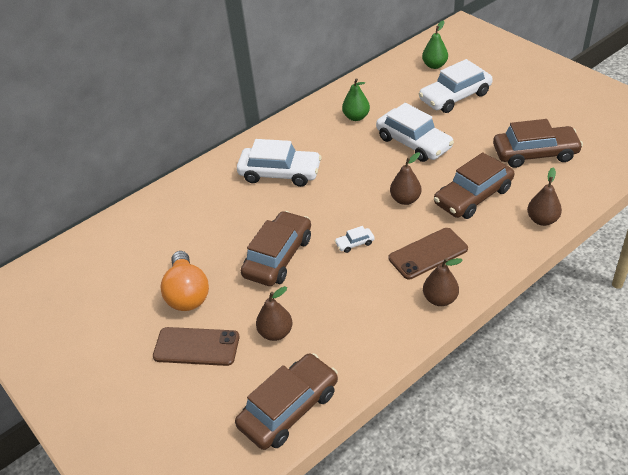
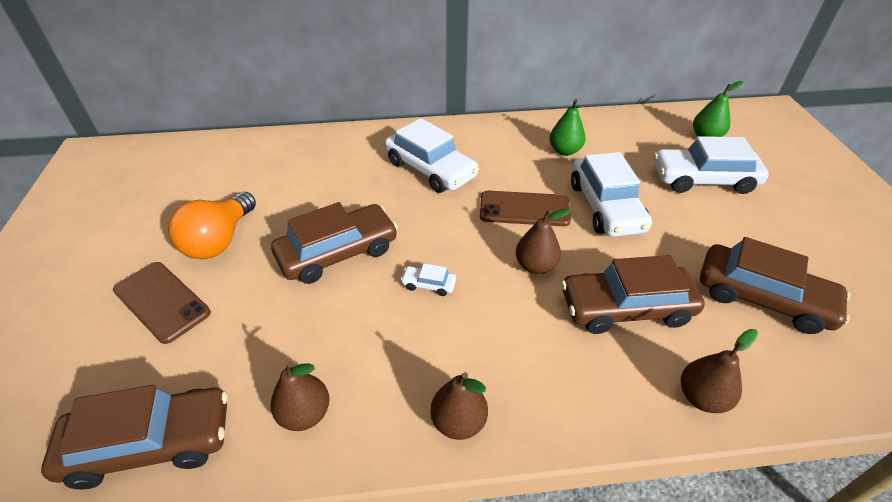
camera: 30 degrees right, 0 degrees up
(275, 332) = (243, 337): brown pear -> brown pear (305, 414)
(428, 253) = (501, 349): brown phone -> brown phone (524, 209)

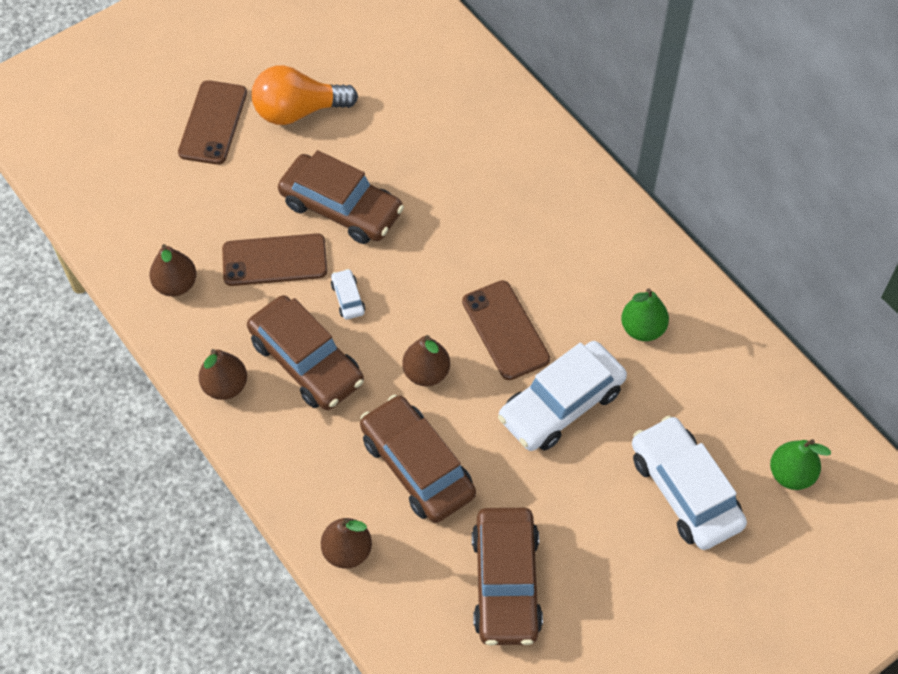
camera: 60 degrees right, 15 degrees up
(150, 443) = (104, 210): brown car -> brown car (306, 361)
(348, 318) = (274, 260): none -> brown phone
(430, 169) = (513, 216): white car -> none

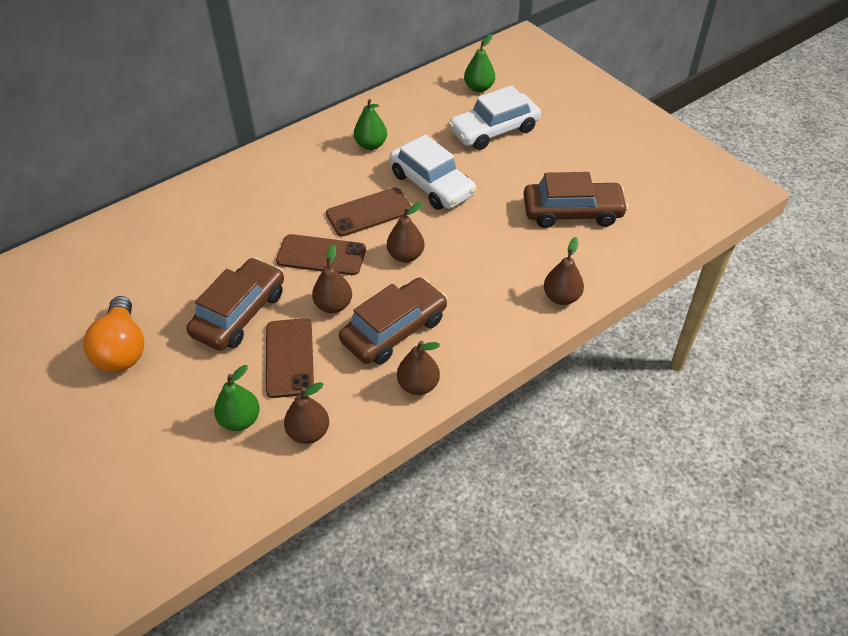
camera: 90 degrees left, 10 degrees down
(198, 223) = (240, 420): none -> green pear
(213, 123) = (118, 417): brown phone -> brown phone (321, 255)
(348, 298) = (333, 305): white car -> brown pear
(417, 466) = (487, 259): brown car -> none

